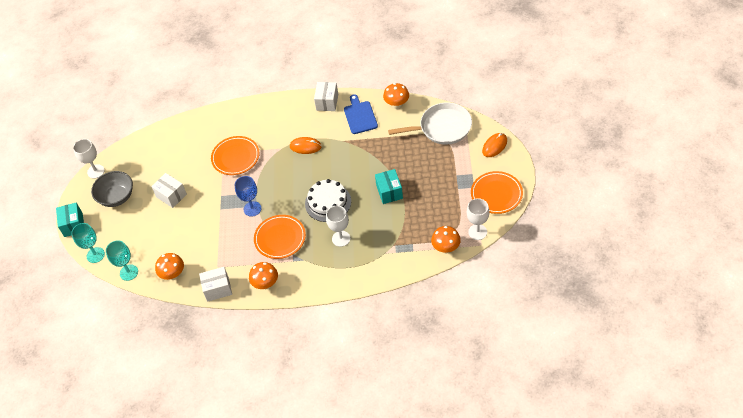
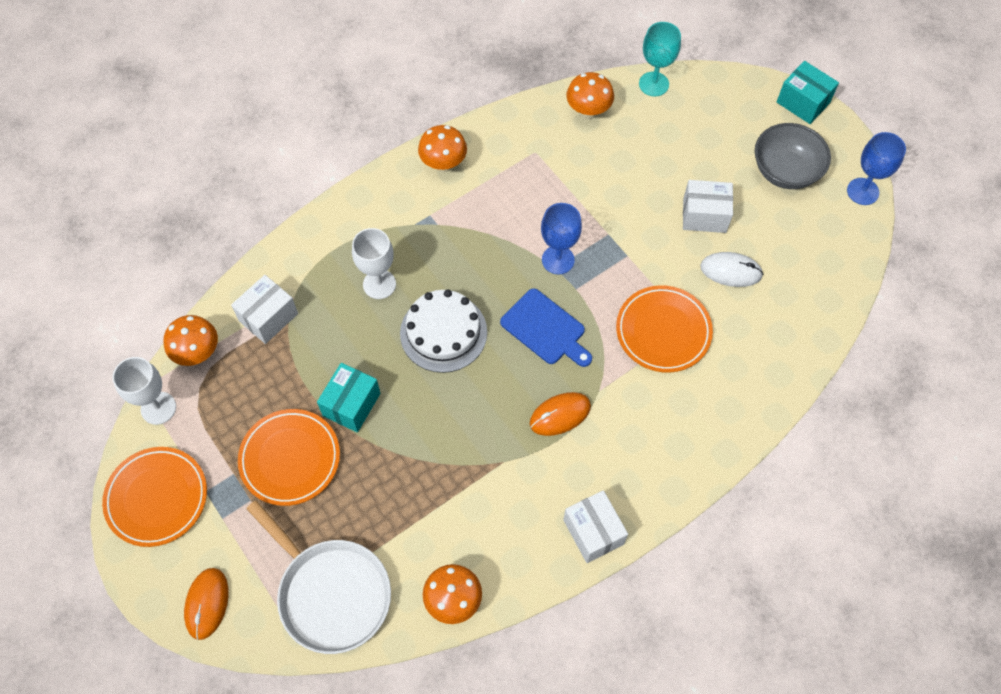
camera: 140 degrees right, 10 degrees up
(95, 171) = (862, 191): white goblet -> blue goblet
(95, 255) = (725, 82): turquoise goblet -> none
(184, 167) = (731, 271): none -> white mouse
(217, 289) = (508, 125): white box -> white box (268, 317)
(280, 238) = (475, 237): orange plate -> orange plate (290, 459)
(360, 116) = (508, 534): blue cutting board -> blue cutting board (545, 329)
(389, 192) = (351, 404): turquoise box -> turquoise box turned 75 degrees clockwise
(442, 127) = (331, 593): white pan -> white pan turned 90 degrees counterclockwise

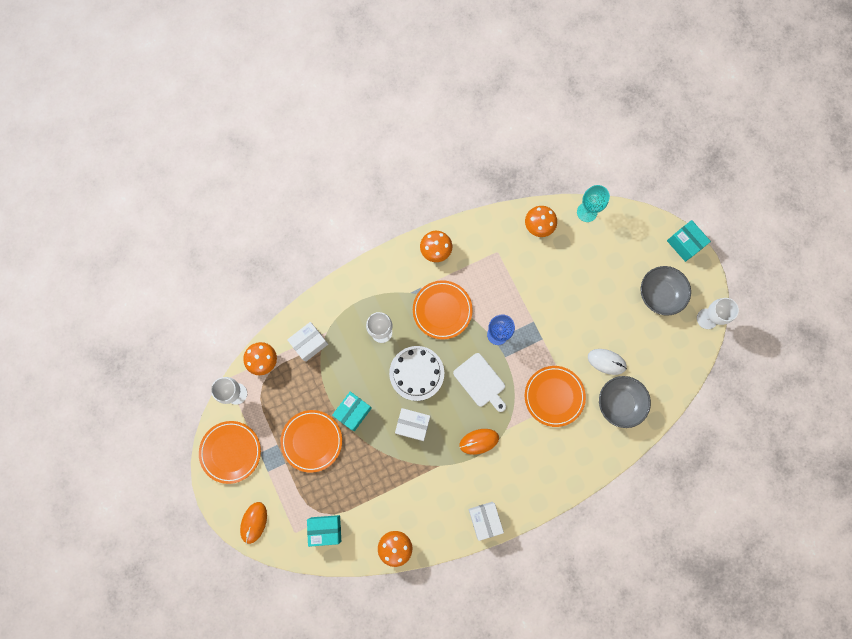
camera: 10 degrees right, 15 degrees up
(331, 593) = (325, 529): white pan -> turquoise box
(467, 240) = (442, 310): none -> orange plate
(545, 329) = (480, 382): blue cutting board -> white cutting board
(704, 215) = (598, 318): white box -> white box (413, 425)
(765, 324) = (619, 403): none -> grey bowl
(862, 191) = (707, 318): blue goblet -> white goblet

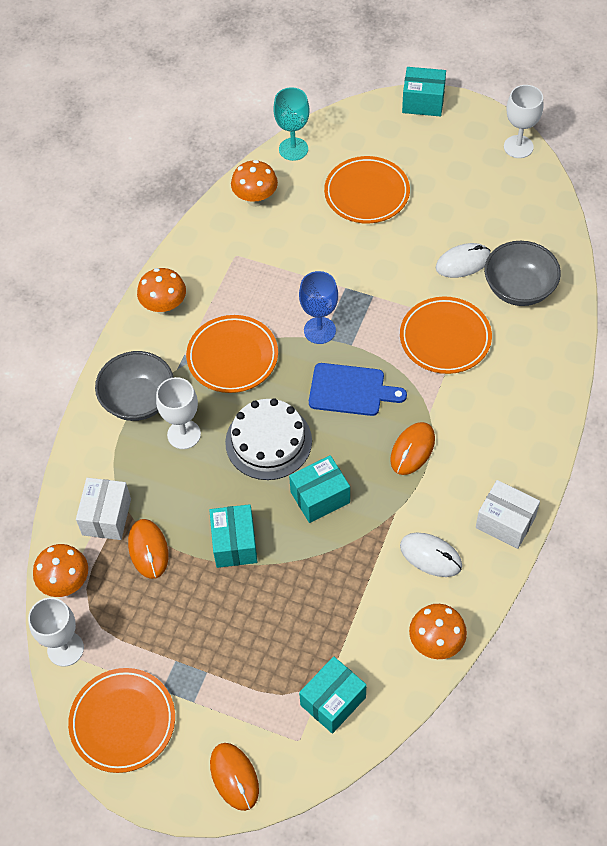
camera: 40 degrees left, 20 degrees down
(312, 441) = (215, 618): orange plate -> orange plate (367, 193)
(313, 378) = (148, 549): none -> orange mouse
(413, 425) = (320, 497): white box -> turquoise box
(434, 503) = (430, 556): none -> white mouse
(480, 382) = (351, 390): white cutting board -> blue cutting board
(659, 294) = (448, 162): grey bowl -> grey bowl (138, 400)

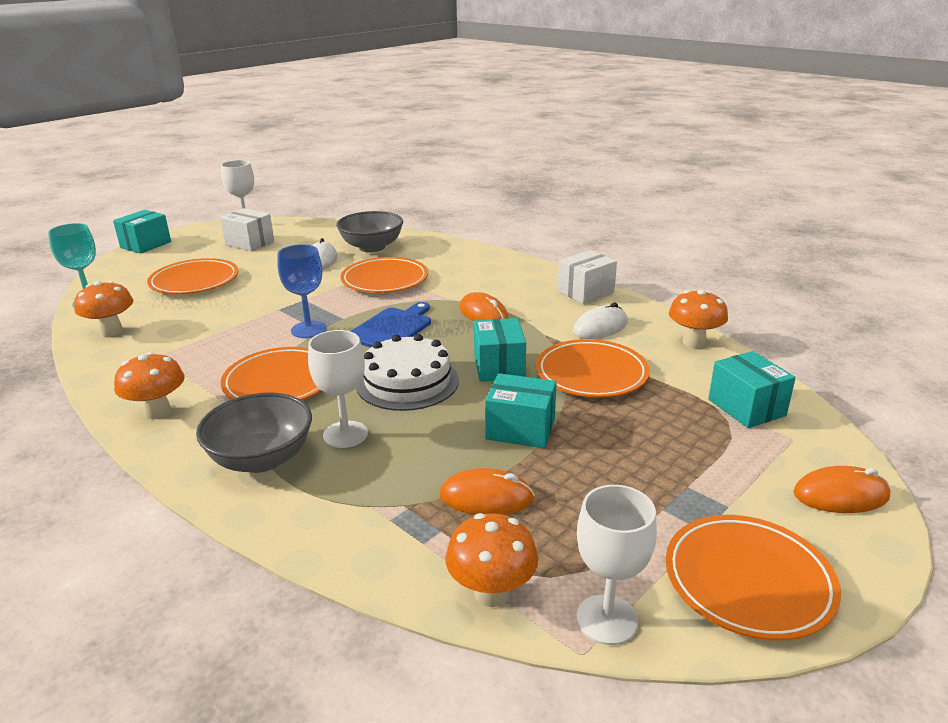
camera: 70 degrees left, 30 degrees down
(106, 517) = (410, 525): white box -> white box (249, 243)
(339, 571) = (591, 374): none -> orange plate

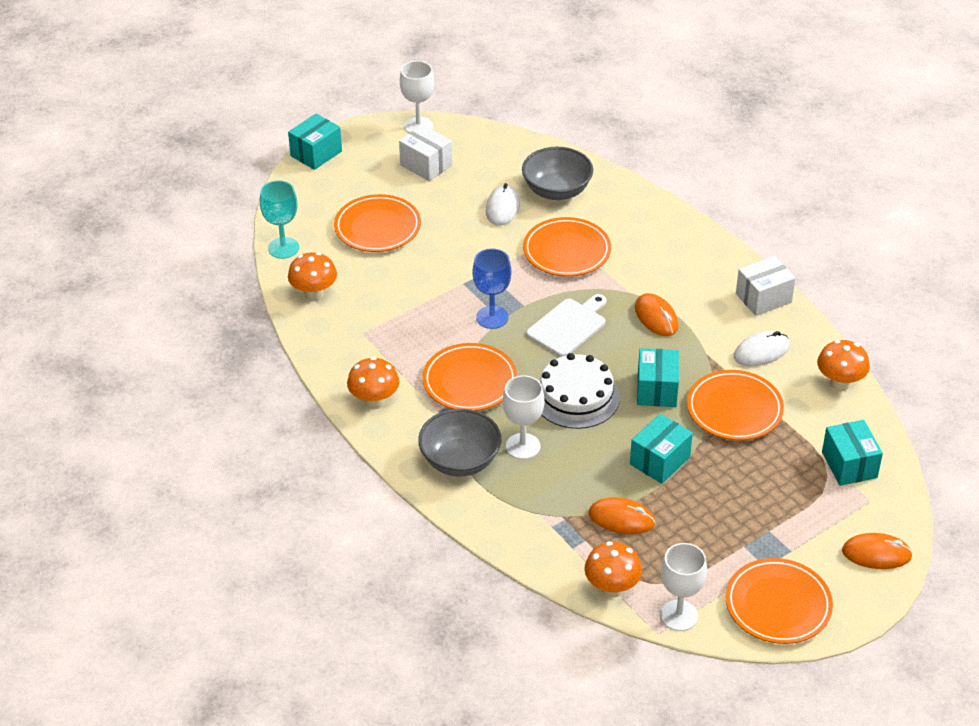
camera: 10 degrees right, 15 degrees up
(392, 328) = (568, 326): blue cutting board -> white cutting board
(520, 429) = (659, 461): turquoise box -> turquoise box turned 75 degrees counterclockwise

